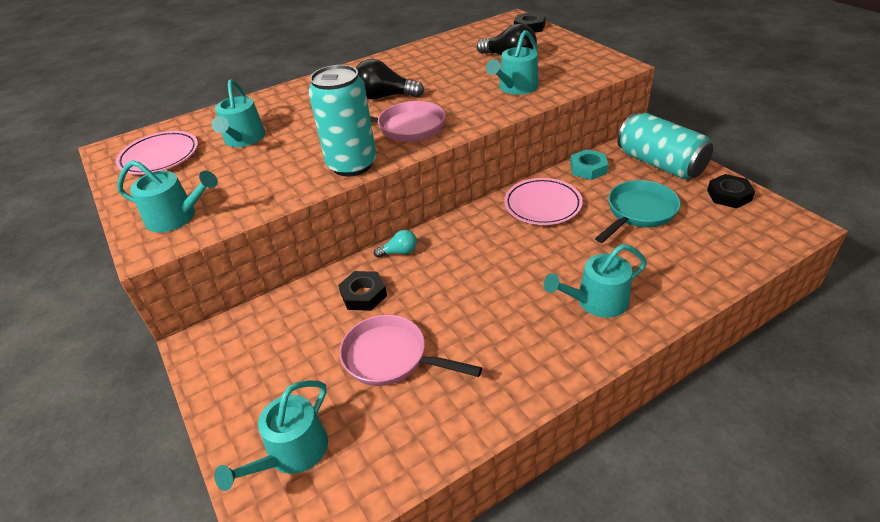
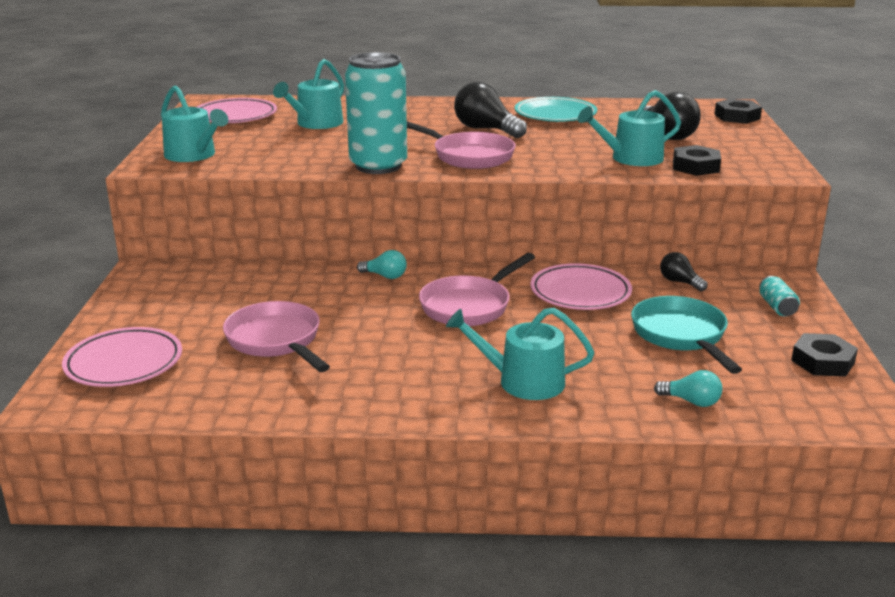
camera: 30 degrees right, 15 degrees down
(292, 453) = (124, 363): turquoise watering can -> pink plate
(363, 295) = (312, 292): black nut -> black nut (695, 166)
(414, 65) = (555, 115): none -> turquoise plate
(488, 251) = (469, 306): none -> pink pan
(588, 168) = (680, 282): turquoise nut -> black light bulb
(638, 212) = (681, 336): turquoise pan -> turquoise pan turned 90 degrees counterclockwise
(660, 164) = (777, 307): turquoise can -> turquoise can, size x0.41
(704, 264) = (691, 401): none -> turquoise light bulb

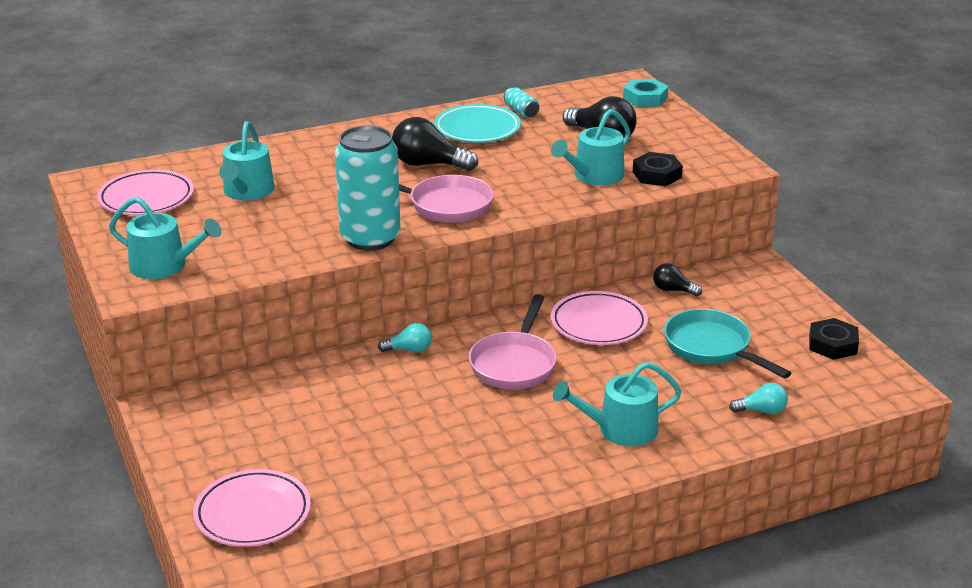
camera: 25 degrees left, 5 degrees up
(276, 341) = (374, 449): pink pan -> none
(737, 117) = (645, 98): black nut -> turquoise nut
(777, 307) = (766, 297): turquoise can -> turquoise can (521, 112)

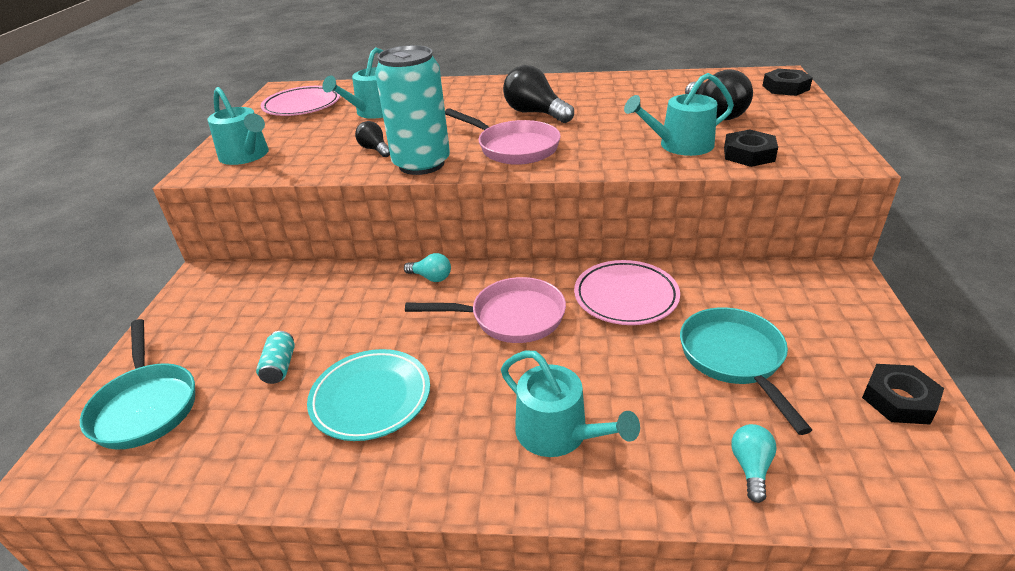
camera: 30 degrees right, 5 degrees up
(253, 513) = (145, 406): pink plate -> turquoise pan
(477, 129) = (604, 92): turquoise plate -> turquoise plate (371, 398)
(514, 363) = (510, 317): pink pan -> pink pan turned 135 degrees counterclockwise
(521, 112) = (656, 84): turquoise can -> turquoise can (280, 367)
(620, 429) = (558, 433): turquoise watering can -> turquoise watering can turned 150 degrees counterclockwise
(645, 98) = (785, 87): turquoise nut -> black nut
(673, 290) = (729, 280): black light bulb -> black light bulb (375, 149)
(761, 411) = (751, 468): turquoise light bulb -> turquoise light bulb turned 105 degrees counterclockwise

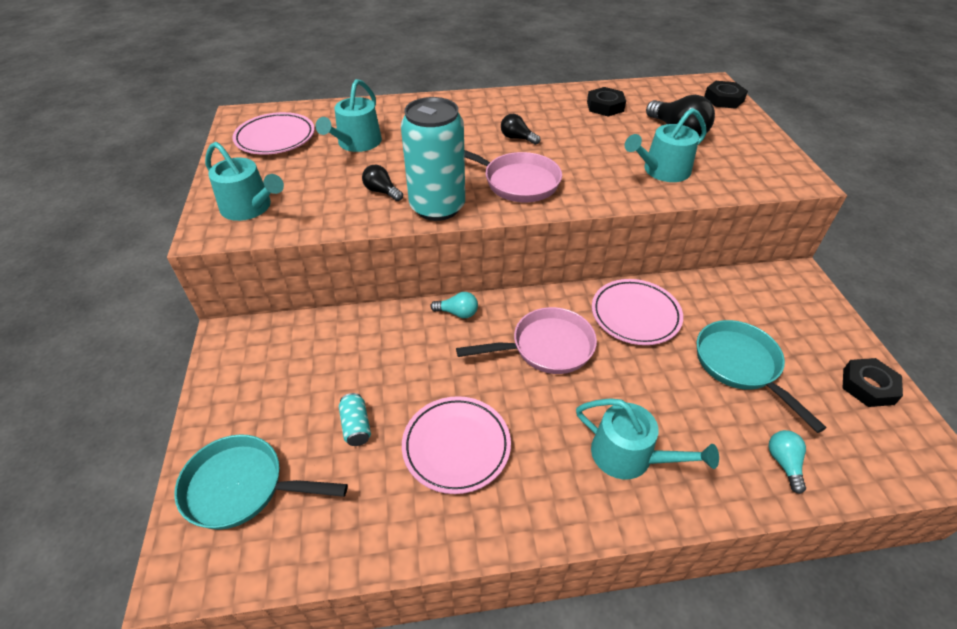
camera: 15 degrees left, 10 degrees up
(145, 406) = (242, 487): turquoise pan -> turquoise pan turned 135 degrees clockwise
(371, 398) = (456, 446): turquoise plate -> pink plate
(535, 113) = (517, 138): black light bulb -> black light bulb, size x0.56
(749, 154) = (722, 178): black nut -> black nut (605, 106)

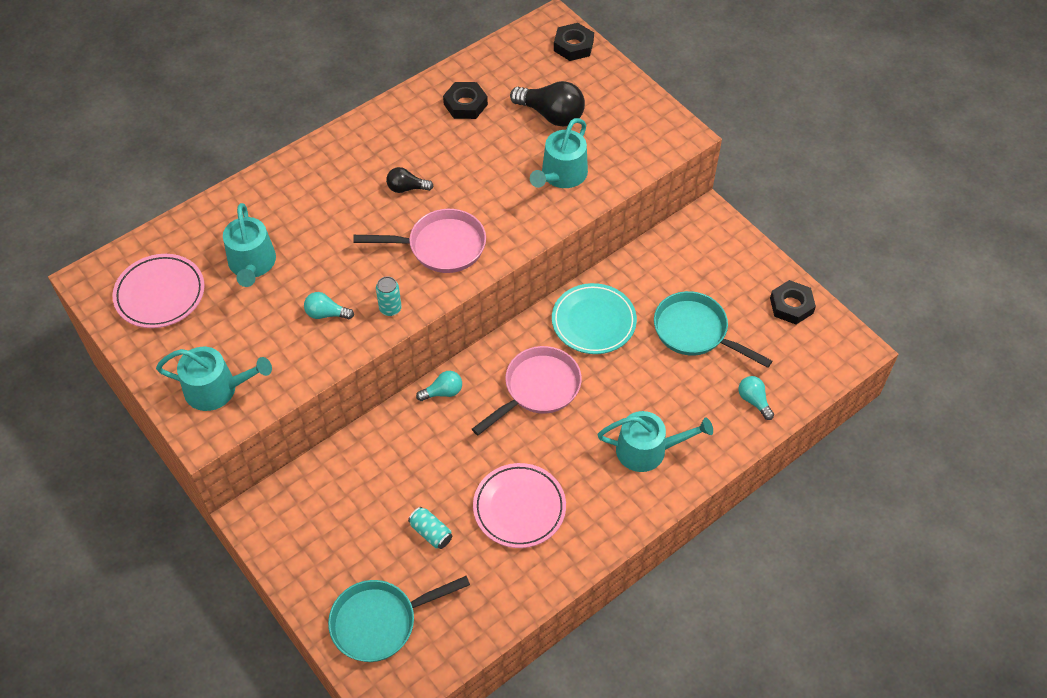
camera: 30 degrees left, 10 degrees up
(382, 192) = (326, 314): black light bulb -> turquoise light bulb
(437, 207) = (390, 308): turquoise can -> turquoise can, size x0.41
(635, 315) = (593, 322): pink plate -> turquoise plate

